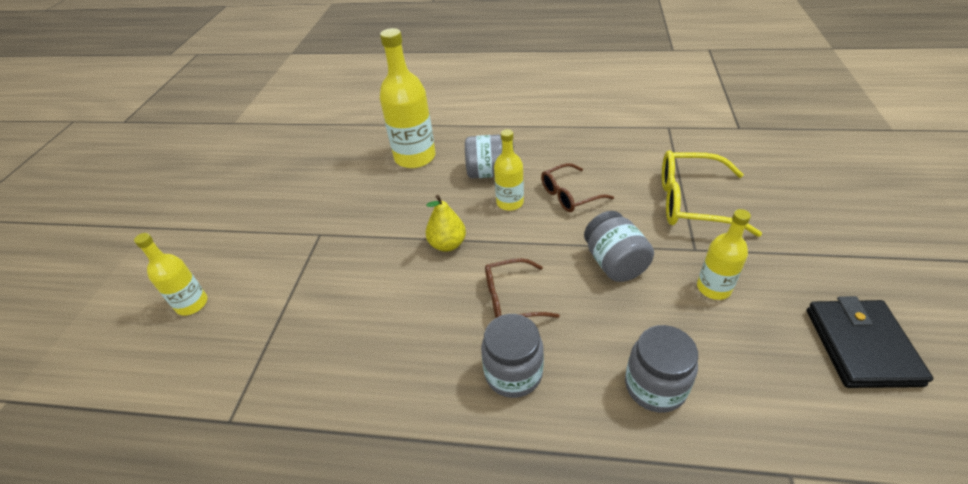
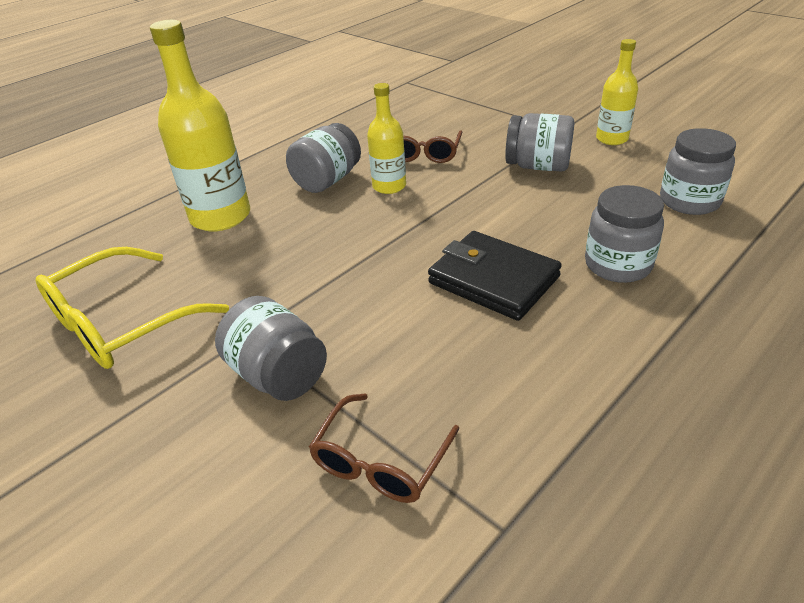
camera: 55 degrees left, 5 degrees down
(192, 304) = (212, 524): yellow bottle -> none
(297, 265) = (278, 375): none -> grey jar
(447, 244) = (399, 243): yellow pear -> none
(512, 299) = (523, 232): brown glasses -> brown glasses (381, 460)
(693, 202) = (511, 109): yellow glasses -> yellow glasses (123, 322)
(861, 346) = (714, 115): black wallet -> black wallet (493, 280)

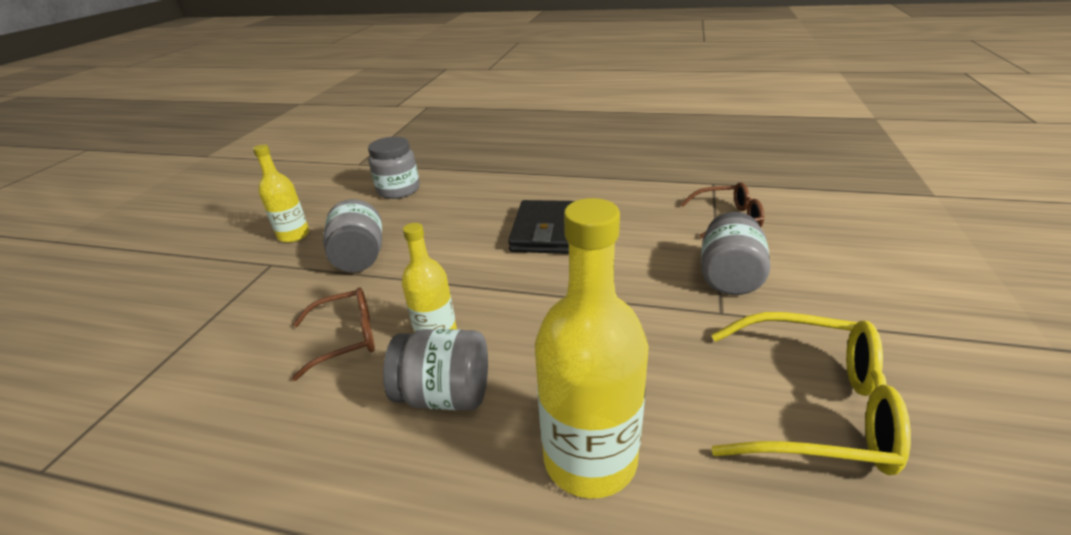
camera: 120 degrees left, 5 degrees down
(617, 265) = (494, 197): grey jar -> none

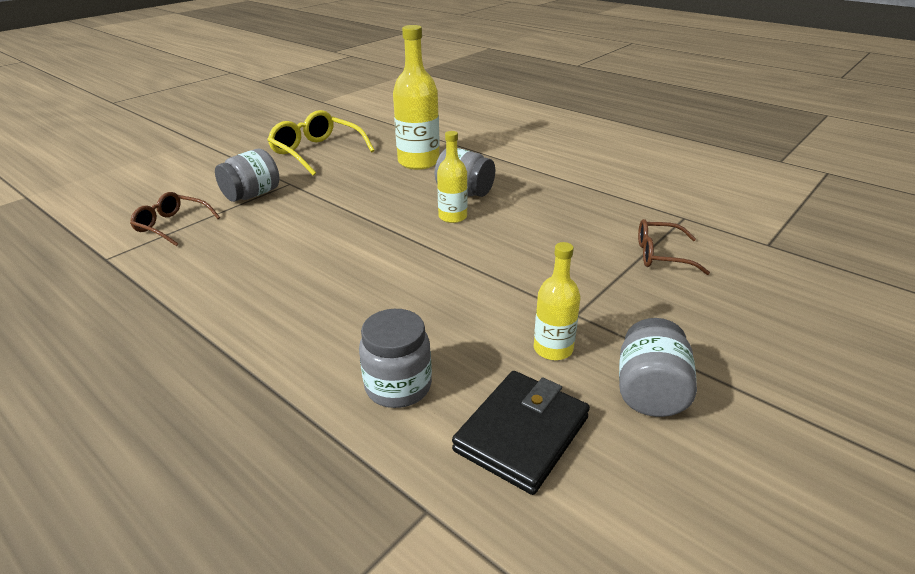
camera: 155 degrees left, 0 degrees up
(345, 338) = (512, 231): brown glasses -> brown glasses (662, 255)
(360, 257) = (484, 291): grey jar -> grey jar (650, 391)
(547, 231) = (307, 261): black wallet -> black wallet (521, 434)

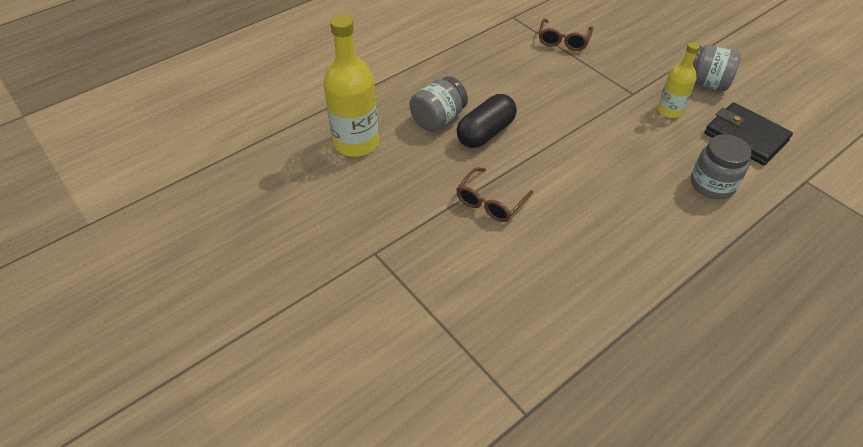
camera: 80 degrees left, 15 degrees up
(173, 226) = (458, 358): brown glasses -> brown glasses (491, 202)
(252, 195) = (396, 287): grey jar -> none
(317, 152) = (290, 228): yellow glasses -> none
(452, 217) = (485, 133): yellow bottle -> black capsule

